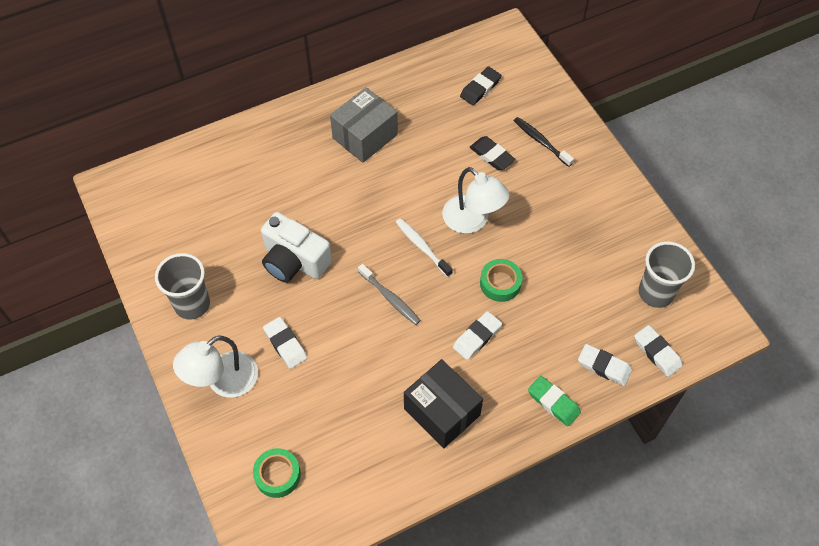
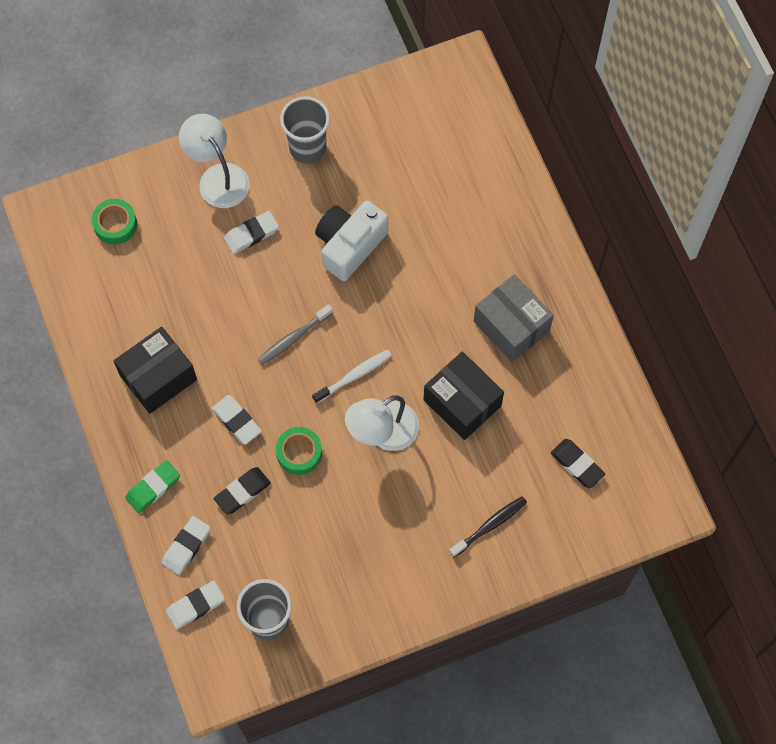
camera: 95 degrees right, 10 degrees up
(437, 166) = (462, 403): none -> black box
(491, 155) = (473, 465): black eraser -> black eraser (242, 492)

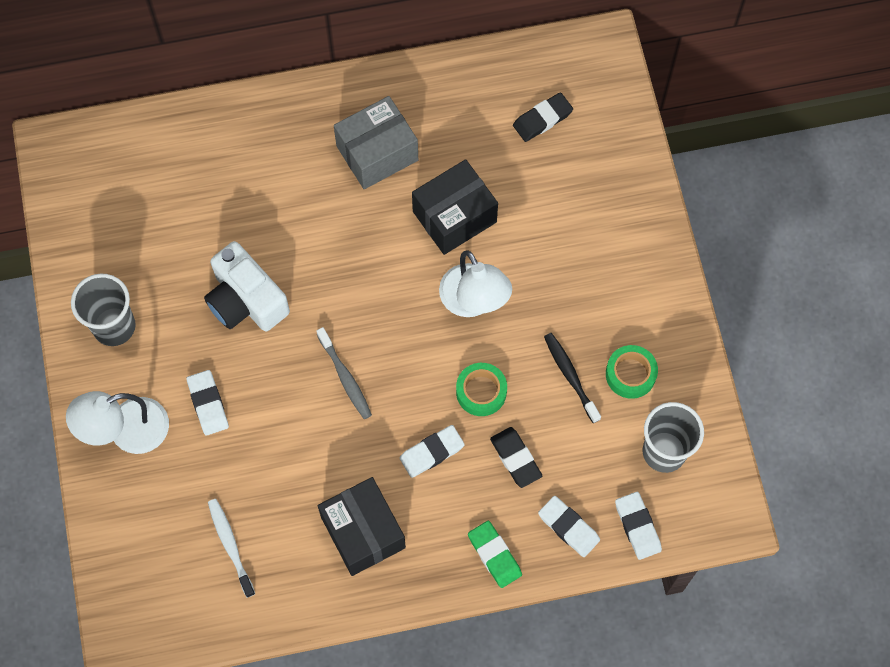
camera: 80 degrees left, 0 degrees up
(115, 224) = (159, 557): green tape -> green tape (630, 374)
(353, 376) = (403, 321): white toothbrush -> white toothbrush (230, 546)
(489, 526) = (594, 214): black toothbrush -> black toothbrush (570, 376)

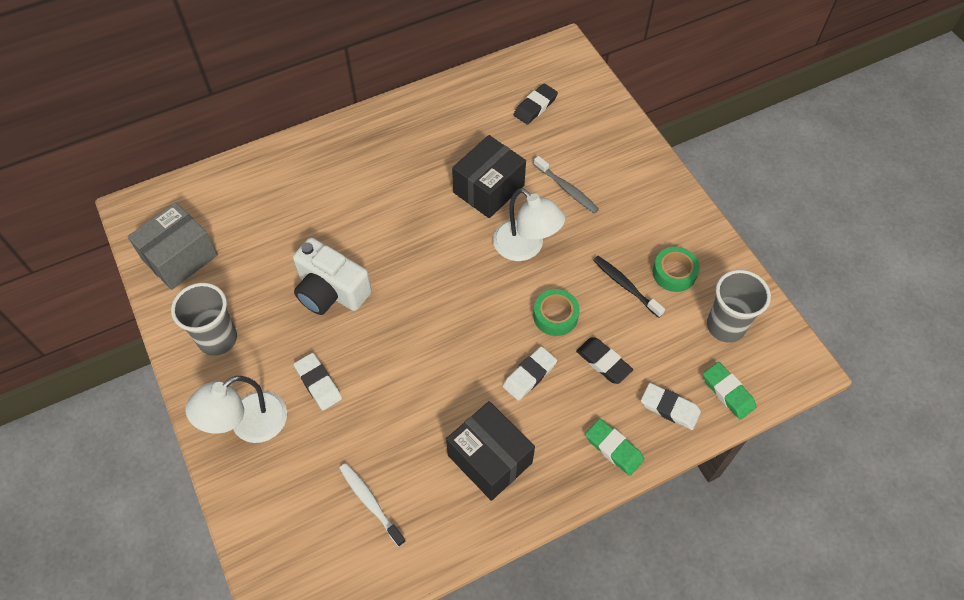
camera: 15 degrees left, 10 degrees down
(345, 377) = (434, 331): grey toothbrush -> grey toothbrush (566, 189)
(377, 153) = (411, 157): grey box -> grey box (180, 257)
(637, 526) = (728, 392): white eraser -> green eraser

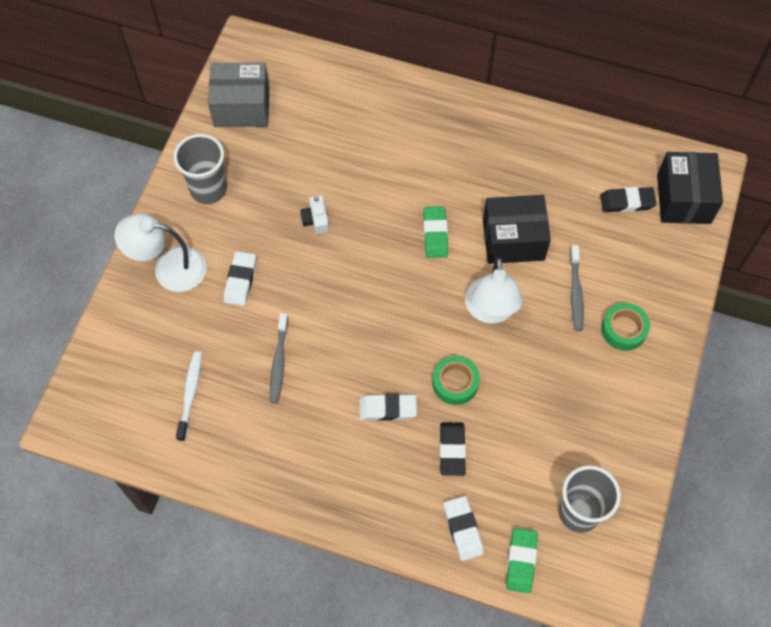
camera: 45 degrees right, 5 degrees up
(331, 291) = (316, 220): white camera -> white camera, size x0.47
(414, 415) = (279, 361): none -> grey toothbrush
(490, 459) = (296, 440): black box -> black box (683, 199)
(614, 448) = (389, 517): green eraser -> green eraser (435, 234)
(626, 286) = (535, 410): black toothbrush -> none
(674, 273) = (586, 434): green tape -> green tape (623, 329)

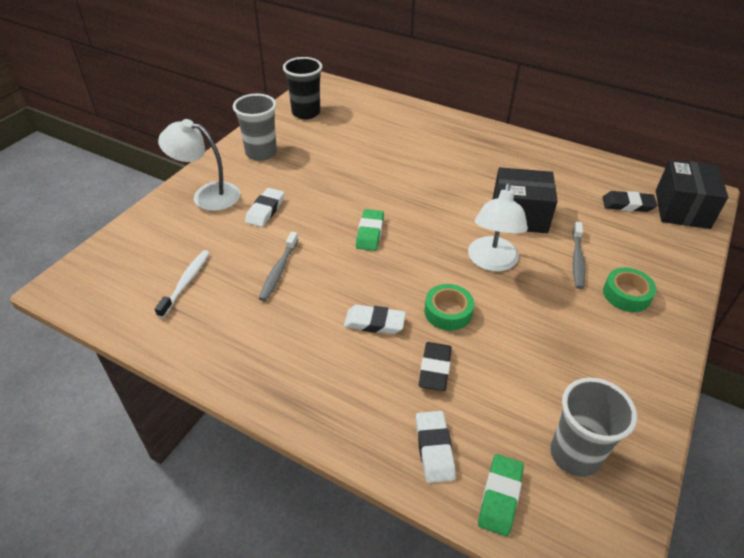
camera: 10 degrees right, 20 degrees down
(241, 107) = (306, 113): grey box -> black cup
(316, 220) = (344, 181): white camera -> none
(435, 234) = (447, 203): green eraser -> green eraser (370, 233)

